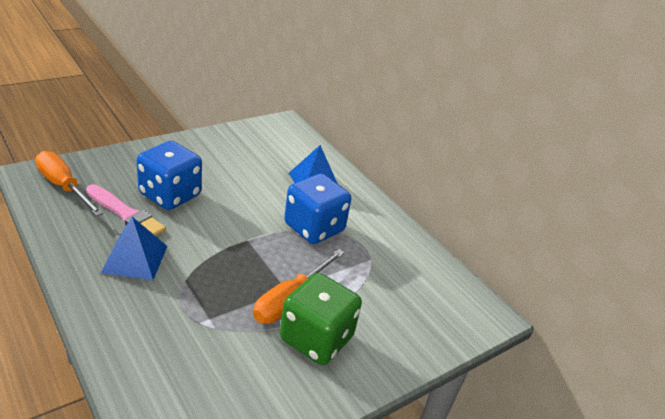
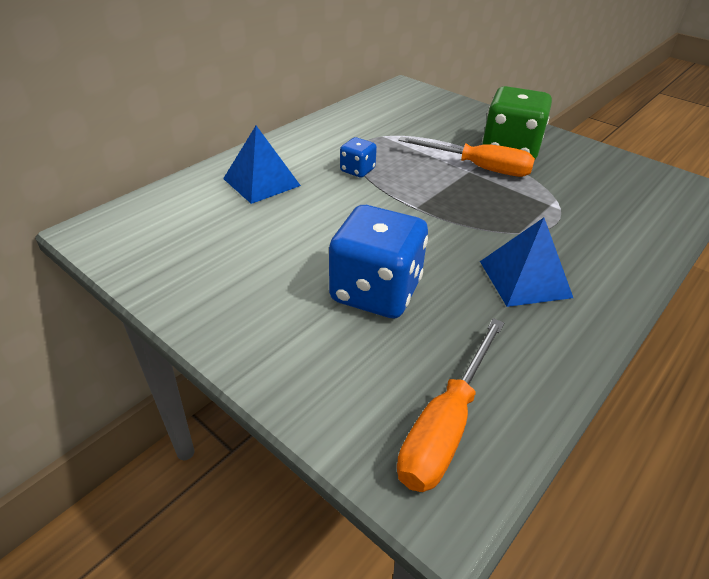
camera: 100 degrees left, 5 degrees up
(126, 214) = (452, 319): pink brush -> none
(314, 228) = (357, 170): blue dice -> blue dice, size x0.49

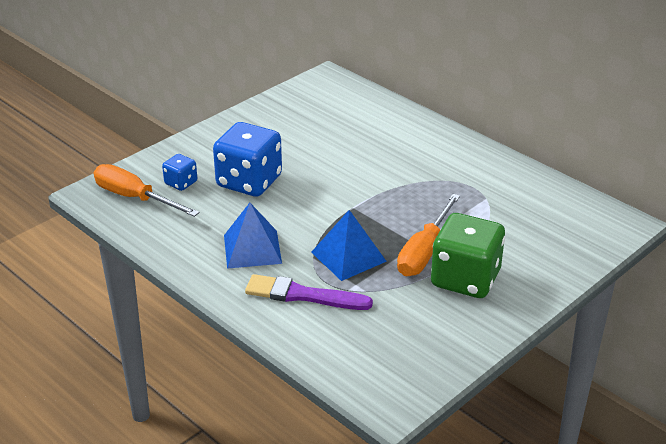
camera: 95 degrees right, 5 degrees down
(261, 182) = (392, 135): blue pyramid -> blue pyramid (348, 256)
(357, 170) = (414, 181): blue dice -> blue dice (181, 183)
(587, 237) = (303, 295): none -> purple brush

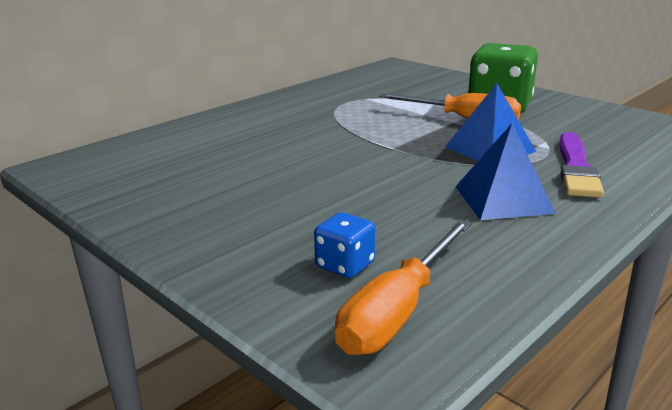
camera: 90 degrees left, 10 degrees down
(249, 181) = (339, 209): blue dice -> none

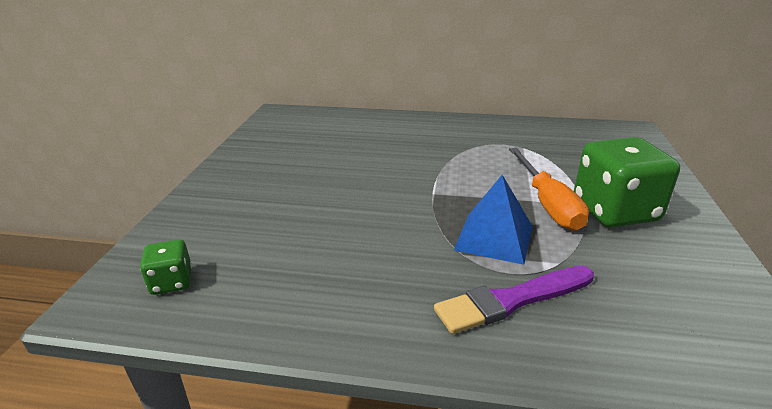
camera: 55 degrees right, 5 degrees up
(345, 265) = (221, 241): blue dice -> none
(398, 310) = (172, 282): orange screwdriver -> green dice
(503, 199) = (389, 275): blue pyramid -> none

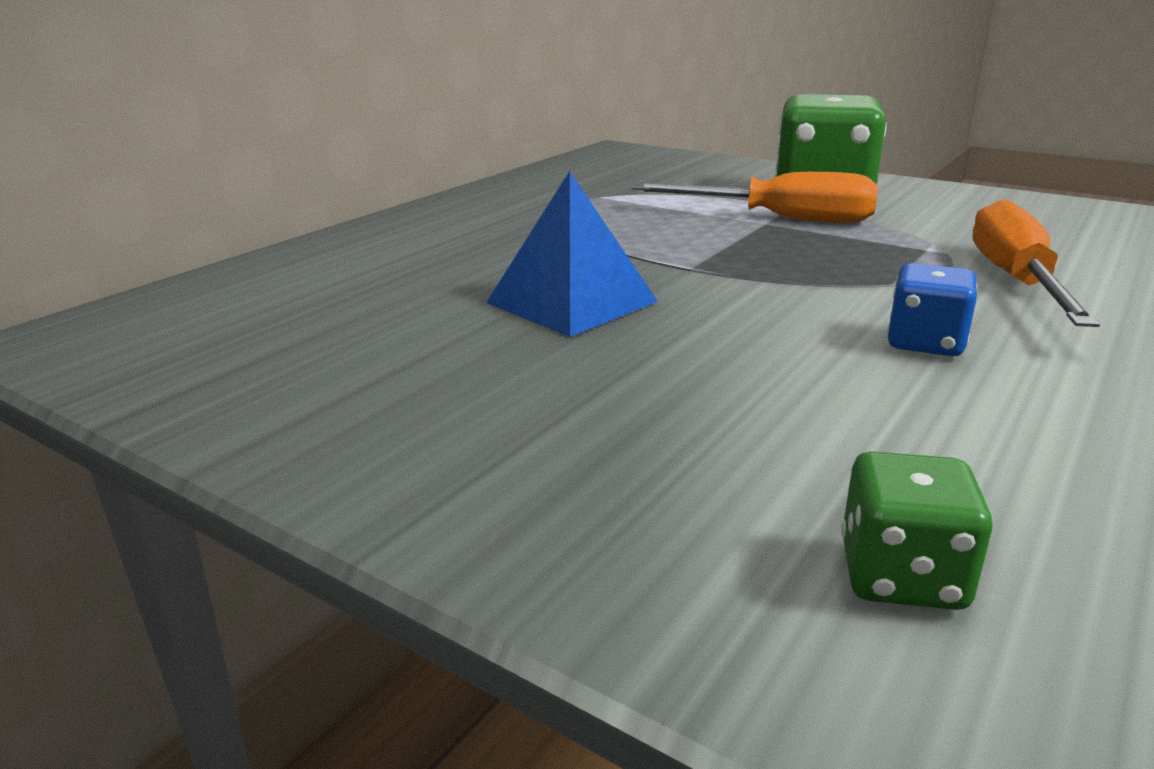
camera: 65 degrees left, 5 degrees down
(379, 272) = (925, 343): none -> blue dice
(494, 237) = (853, 259): blue pyramid -> blue pyramid (571, 302)
(511, 300) = (1015, 280): purple brush -> orange screwdriver

